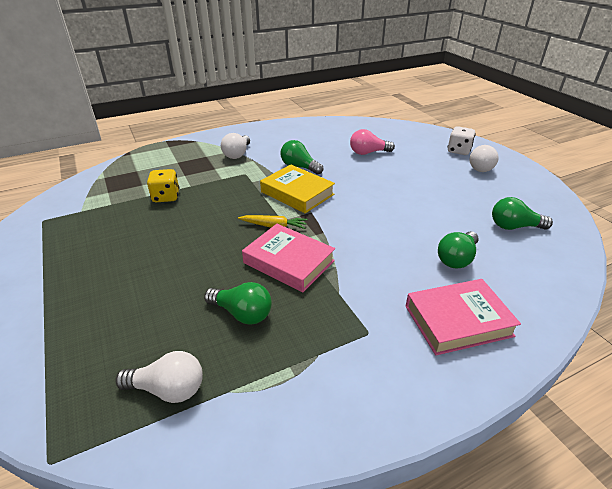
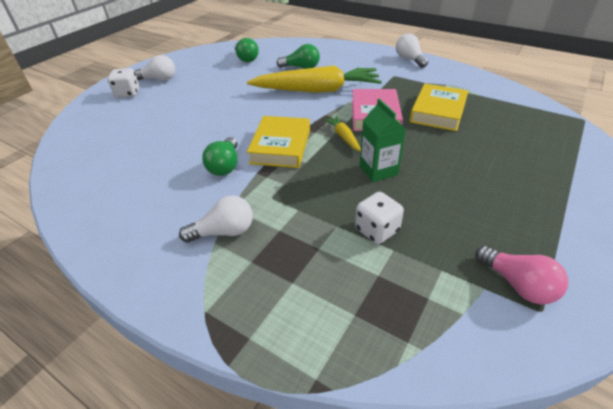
camera: 120 degrees left, 5 degrees up
(166, 197) = (376, 230): yellow dice -> white dice
(168, 389) = (509, 110): white light bulb -> white light bulb (409, 59)
(212, 223) = (378, 170): none -> green carton
(242, 313) = (438, 112): green light bulb -> yellow book
(368, 153) = (159, 136): pink light bulb -> pink light bulb (517, 284)
(381, 247) = (317, 90): none -> yellow carrot
(458, 321) = (354, 59): pink book -> none

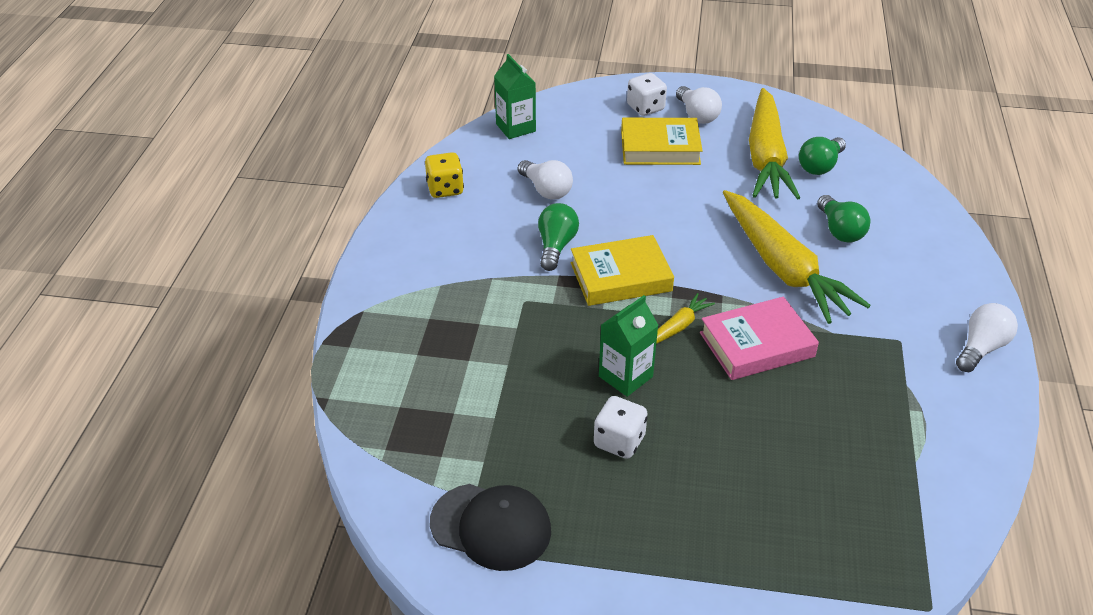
camera: 65 degrees right, 0 degrees up
(72, 150) = (515, 128): none -> green carton
(97, 207) = (445, 189): none -> yellow dice
(221, 70) = (766, 157): none -> yellow carrot
(224, 232) = (457, 285): white light bulb -> white light bulb (546, 190)
(225, 166) = (556, 246): green light bulb -> green light bulb turned 120 degrees clockwise
(376, 230) = (517, 398): white dice -> white dice (619, 441)
(438, 112) = (817, 413): yellow book -> yellow book (660, 148)
(517, 284) = (491, 526): pink light bulb -> black cap

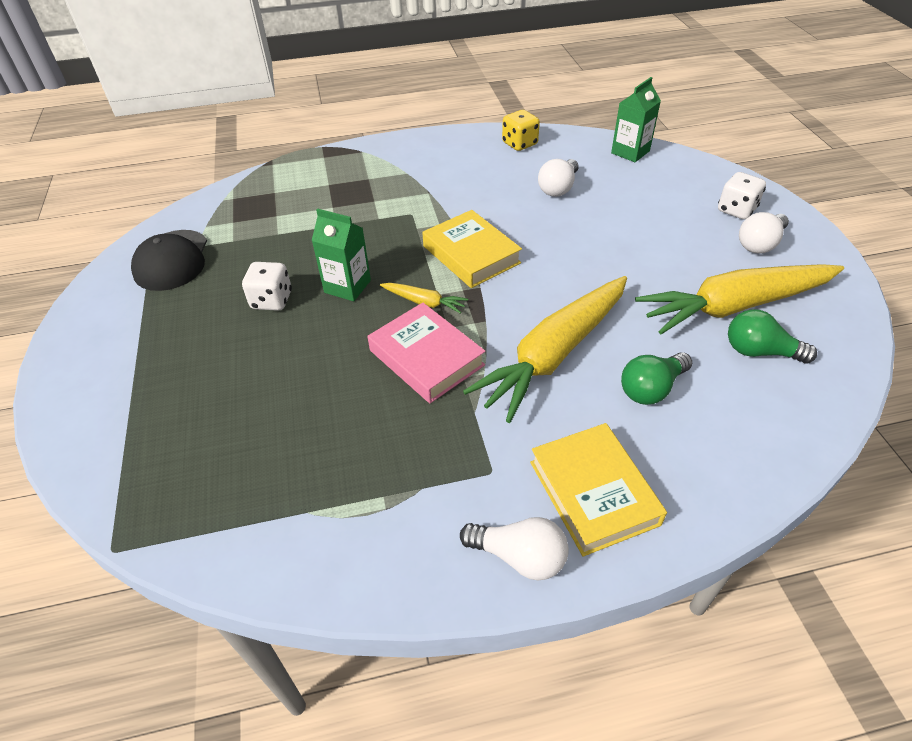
camera: 70 degrees right, 5 degrees up
(556, 246) = (488, 212): green light bulb -> none
(660, 148) = (679, 233): yellow book -> yellow book (593, 493)

